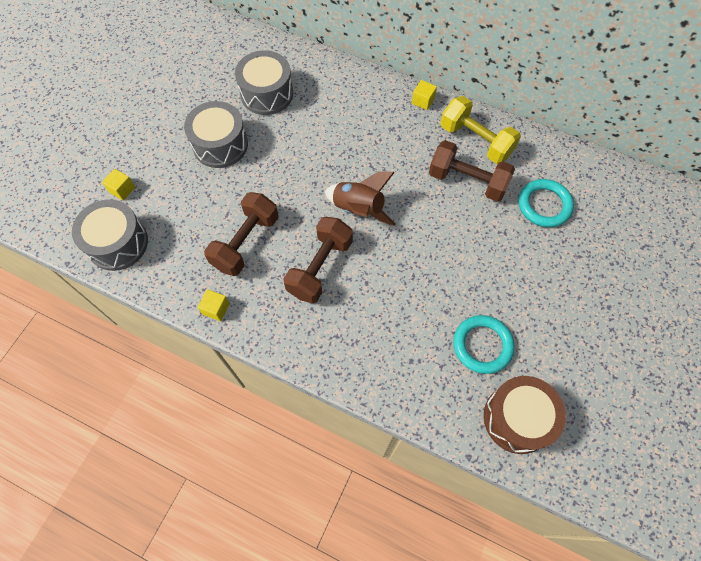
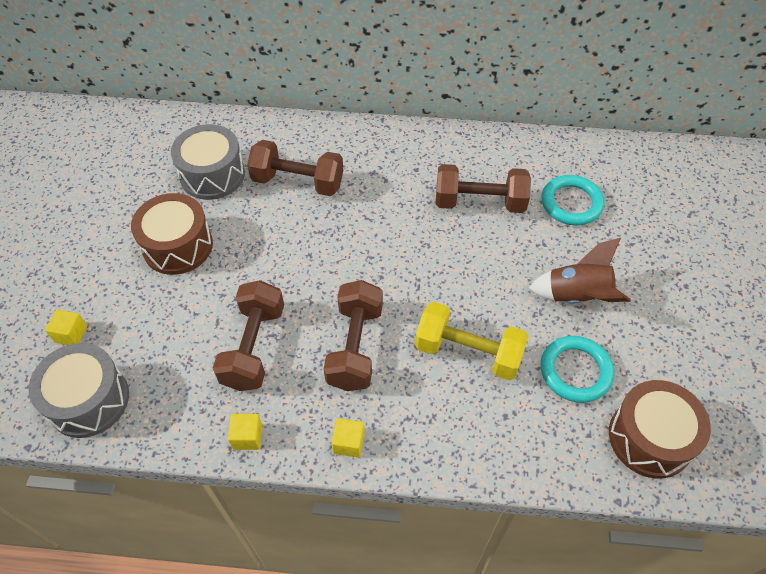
camera: 20 degrees left, 10 degrees down
(220, 144) = (178, 246): grey drum -> brown drum
(329, 119) = (298, 182): none -> brown dumbbell
(358, 209) = (372, 268): brown rocket -> brown rocket (577, 296)
(423, 101) = (394, 134): yellow cube -> yellow cube (348, 443)
(476, 141) = (470, 159): yellow dumbbell -> yellow dumbbell (468, 352)

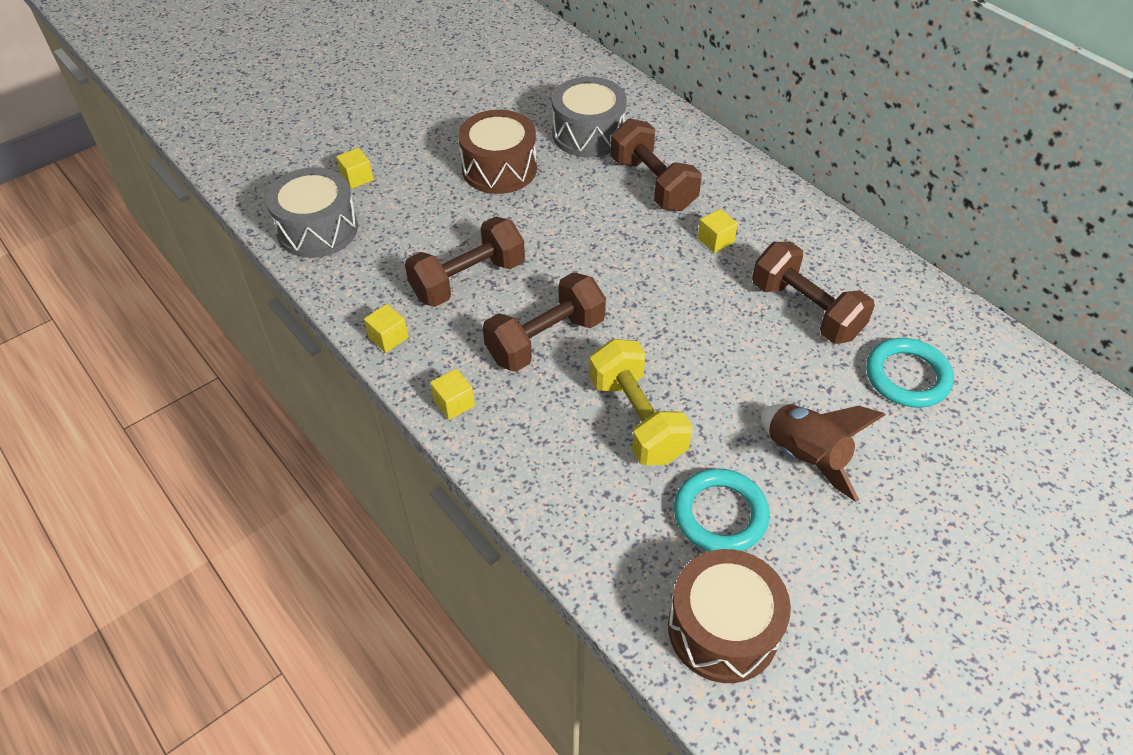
camera: 45 degrees right, 5 degrees down
(380, 194) = (715, 240): none -> yellow cube

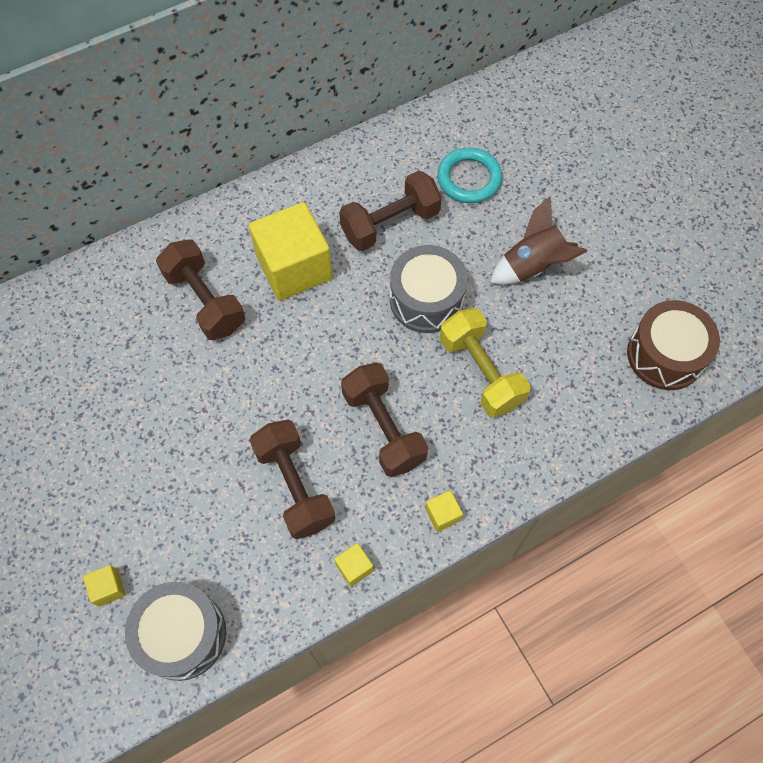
camera: 80 degrees left, 15 degrees up
(499, 169) = (139, 437): brown drum -> none
(588, 134) = (111, 343): grey drum -> grey drum (426, 300)
(637, 419) = (481, 372): yellow dumbbell -> yellow dumbbell turned 75 degrees clockwise
(652, 184) = (205, 301): brown dumbbell -> brown dumbbell turned 75 degrees clockwise
(715, 240) = (294, 267): yellow cube -> yellow cube, size x2.45
(720, 514) = (575, 334): turquoise ring -> none

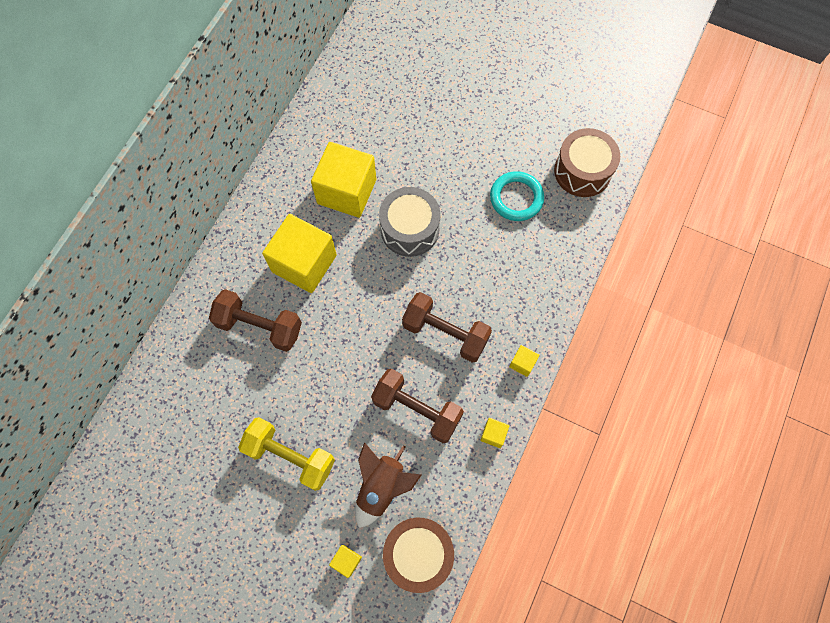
camera: 35 degrees left, 5 degrees up
(182, 634) = (418, 554): grey drum -> brown drum
(390, 224) = (346, 191): brown dumbbell -> yellow cube
(469, 178) = (376, 127): turquoise ring -> turquoise ring (516, 198)
(481, 372) = (479, 255): yellow dumbbell -> yellow dumbbell (290, 456)
(532, 266) = (461, 163): brown rocket -> brown rocket (381, 487)

